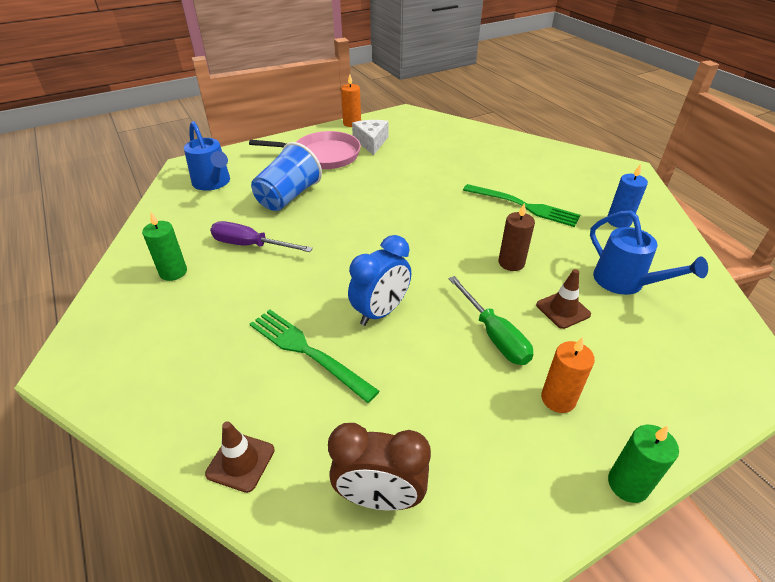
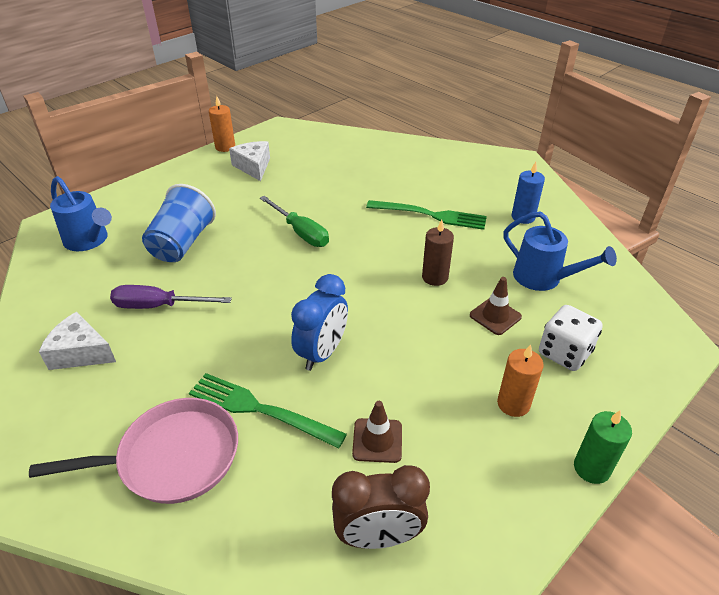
camera: 15 degrees left, 0 degrees up
(173, 272) = (80, 352): green candle -> white cheese
(240, 462) = (229, 537): brown traffic cone -> brown traffic cone (377, 440)
(323, 155) = (205, 189): pink pan -> pink pan (173, 457)
(494, 335) = (439, 354): green screwdriver -> green screwdriver (300, 232)
(628, 359) = (564, 353): none -> white dice

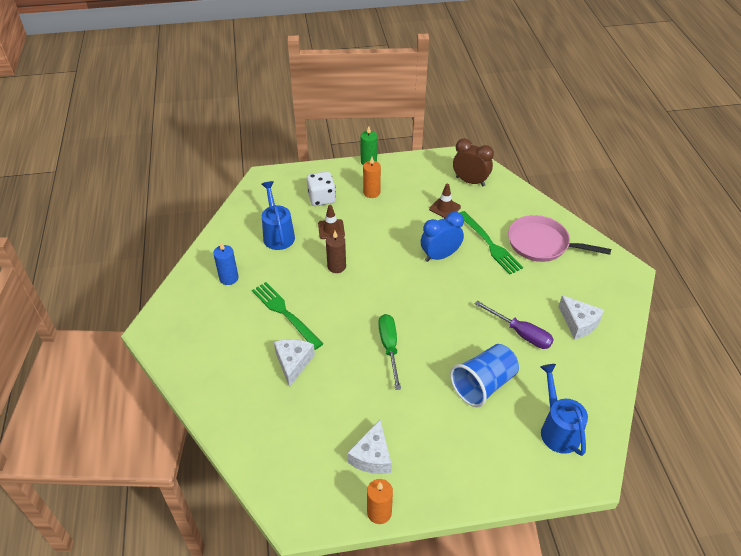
camera: 145 degrees left, 5 degrees up
(377, 188) = (293, 363): none -> white cheese

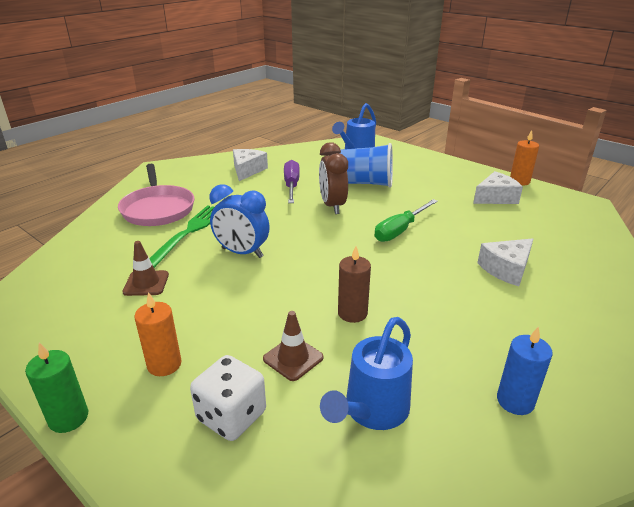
camera: 130 degrees left, 15 degrees down
(284, 313) = (472, 311): green fork -> none
(470, 181) = (65, 287): brown clock -> brown clock (332, 206)

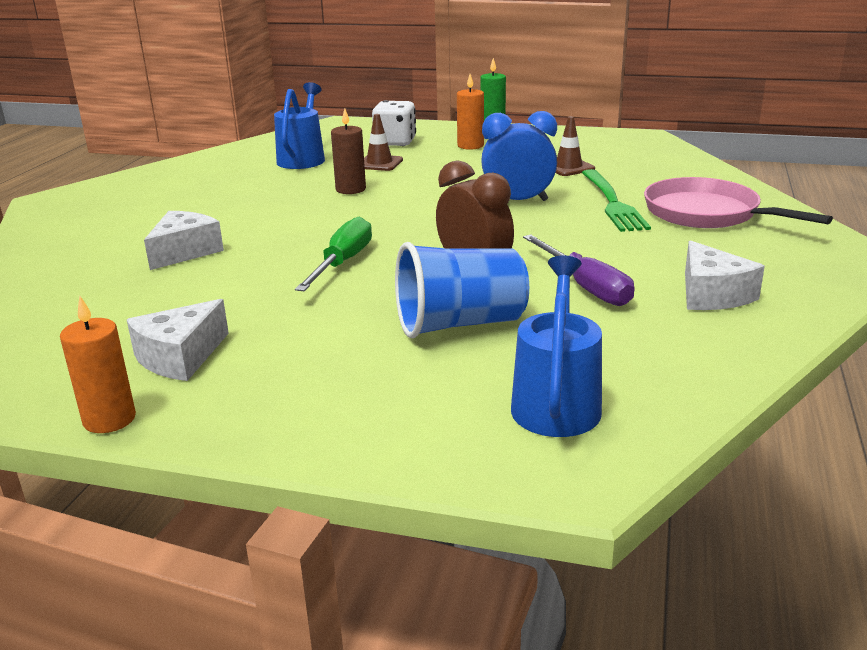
camera: 155 degrees right, 5 degrees down
(515, 401) = (196, 179): blue candle -> none

